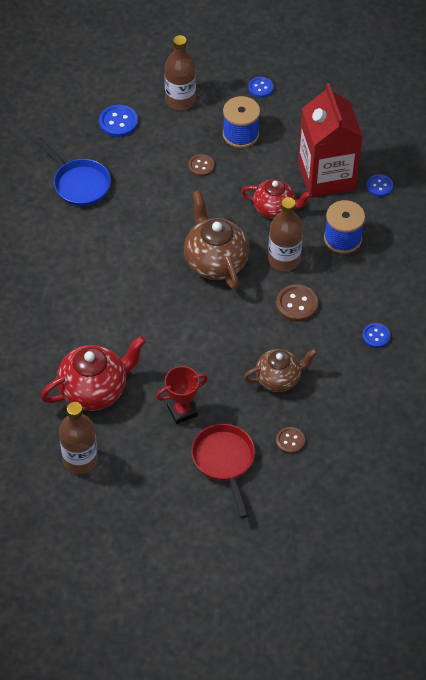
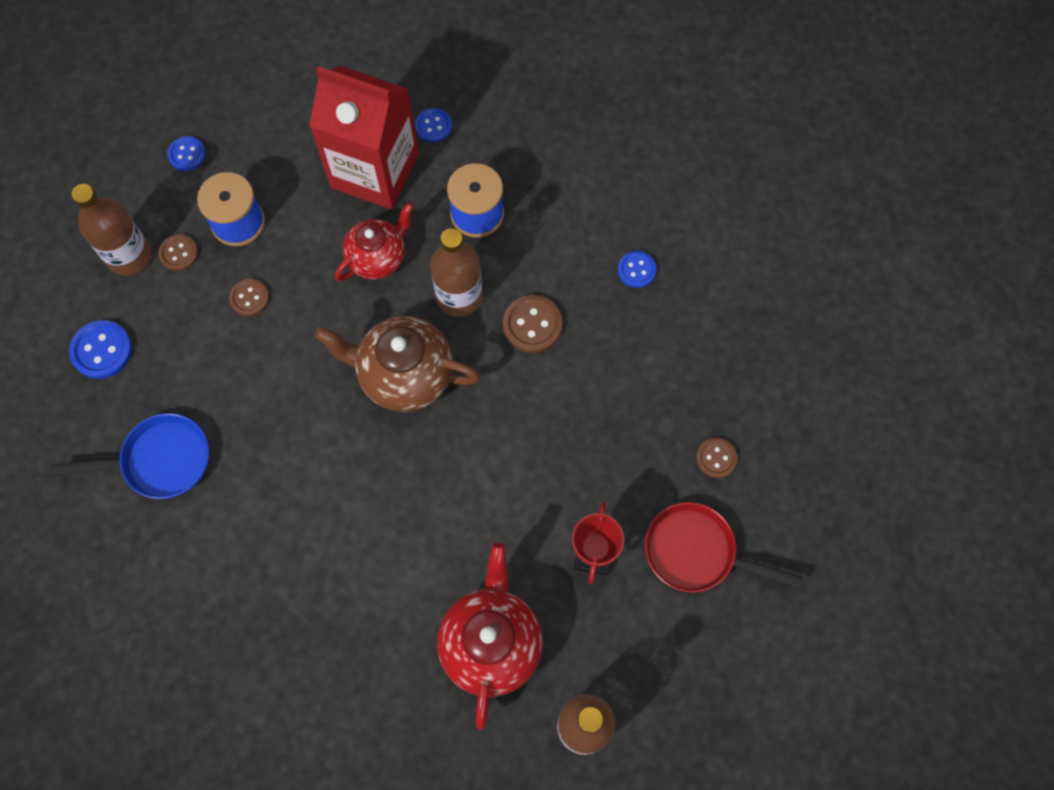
camera: 55 degrees left, 15 degrees up
(200, 120) = (179, 253): none -> brown button
(279, 379) = (622, 414): brown teapot -> none

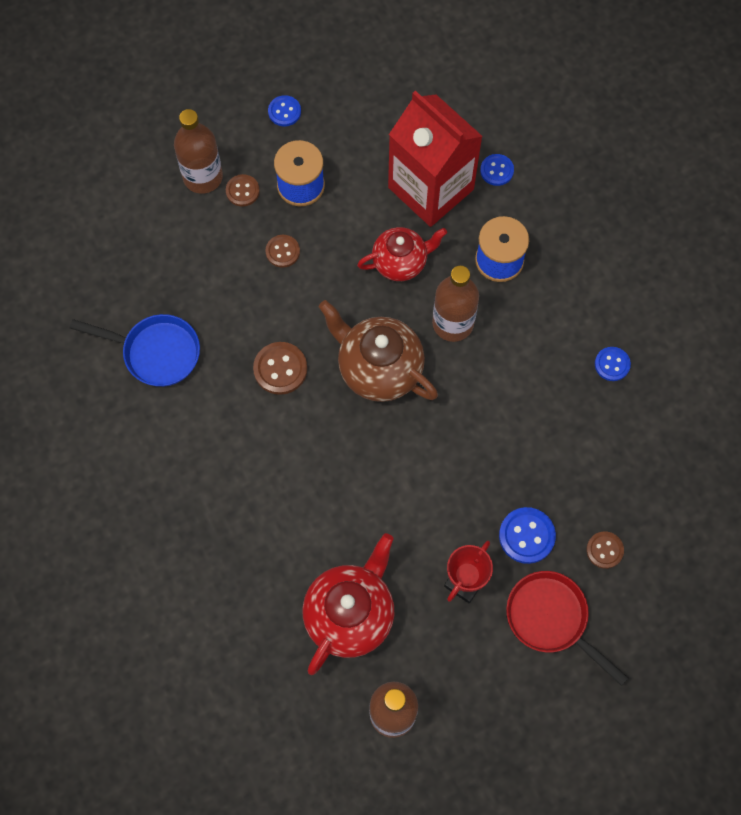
camera: 25 degrees right, 0 degrees up
(102, 350) = (149, 244): blue button -> blue button (526, 536)
(532, 325) = (502, 372): brown button -> brown button (280, 369)

